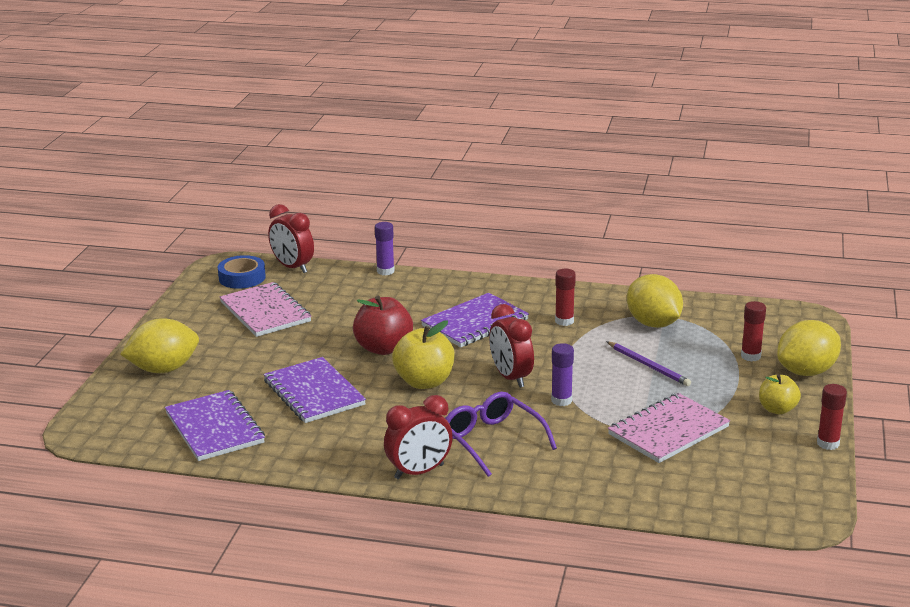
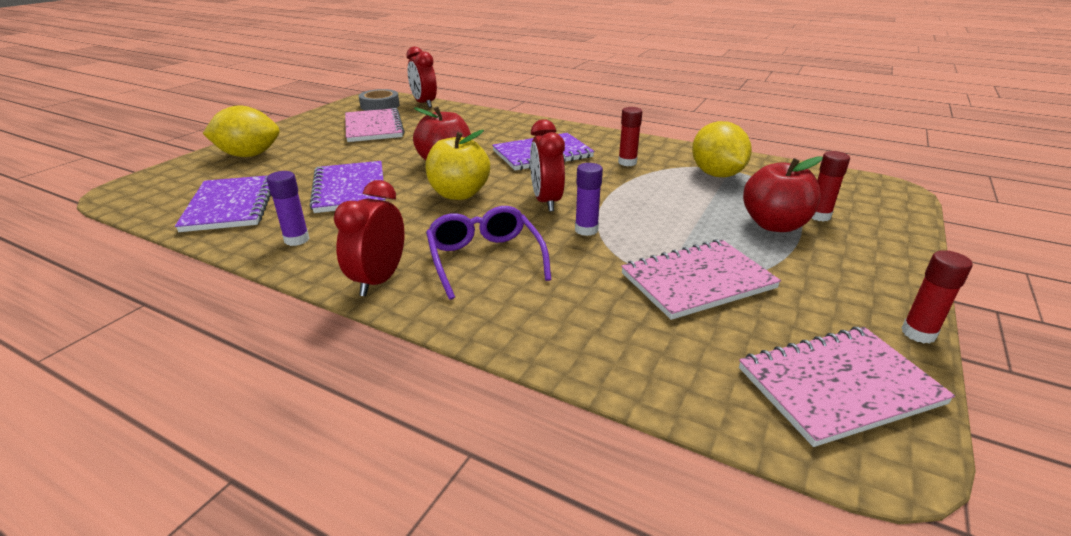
camera: 15 degrees right, 5 degrees up
(242, 278) = (380, 105): blue tape -> grey tape
(385, 271) = (494, 113): purple glue stick -> purple glue stick (296, 239)
(419, 472) = (379, 280): red clock -> red clock turned 120 degrees clockwise
(648, 366) = (698, 210): purple pencil -> none
(716, 371) = (774, 225): none -> red apple
(777, 409) = (846, 277): yellow apple -> none
(778, 486) = (838, 386): none -> pink notebook
(806, 372) = (887, 240): yellow lemon -> none

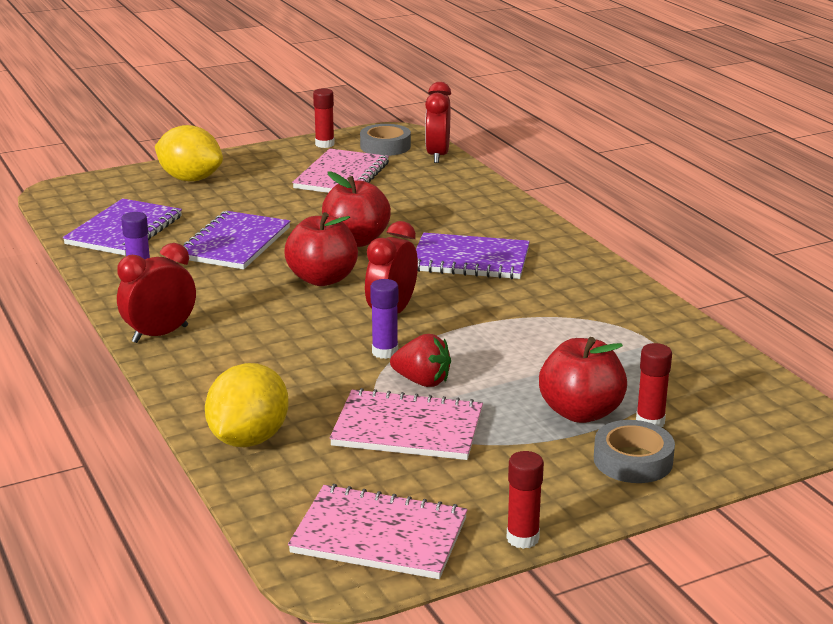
camera: 35 degrees right, 5 degrees down
(459, 194) = (322, 279): yellow apple -> red apple
(485, 259) = (260, 346): purple glasses -> none
(627, 162) = (548, 297): red glue stick -> red glue stick (324, 144)
(646, 241) = (422, 381): none -> red strawberry
(716, 174) = (625, 343): yellow lemon -> yellow lemon (248, 439)
(859, 244) = (633, 460): none -> grey tape

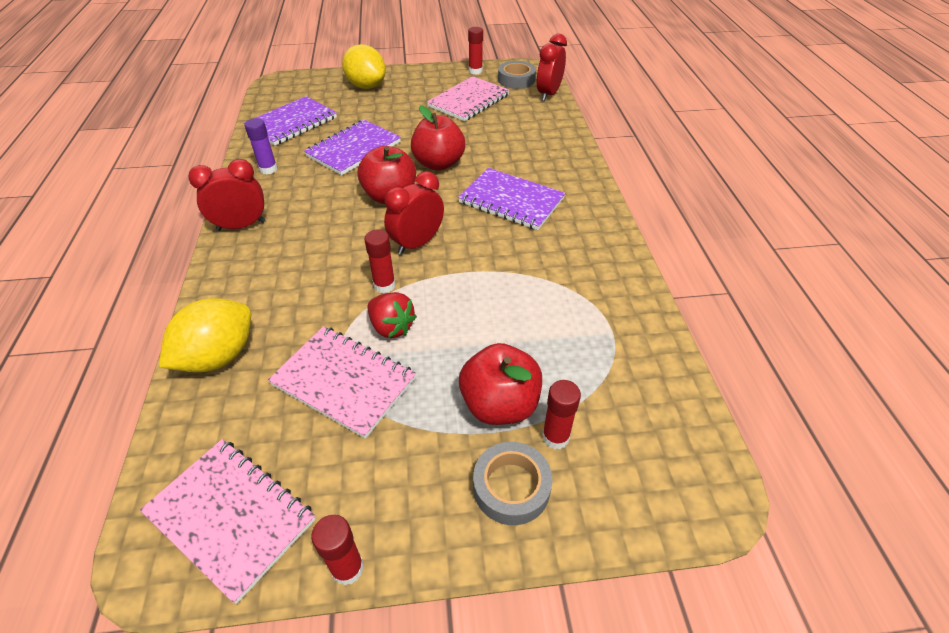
camera: 20 degrees right, 20 degrees up
(385, 352) = (384, 285): purple glue stick -> red glue stick

